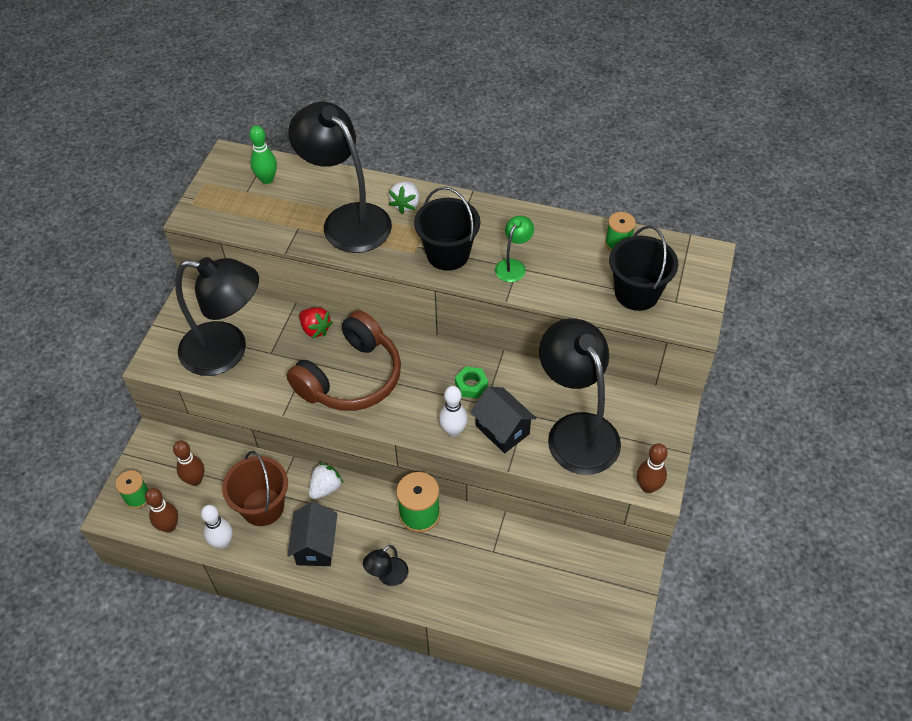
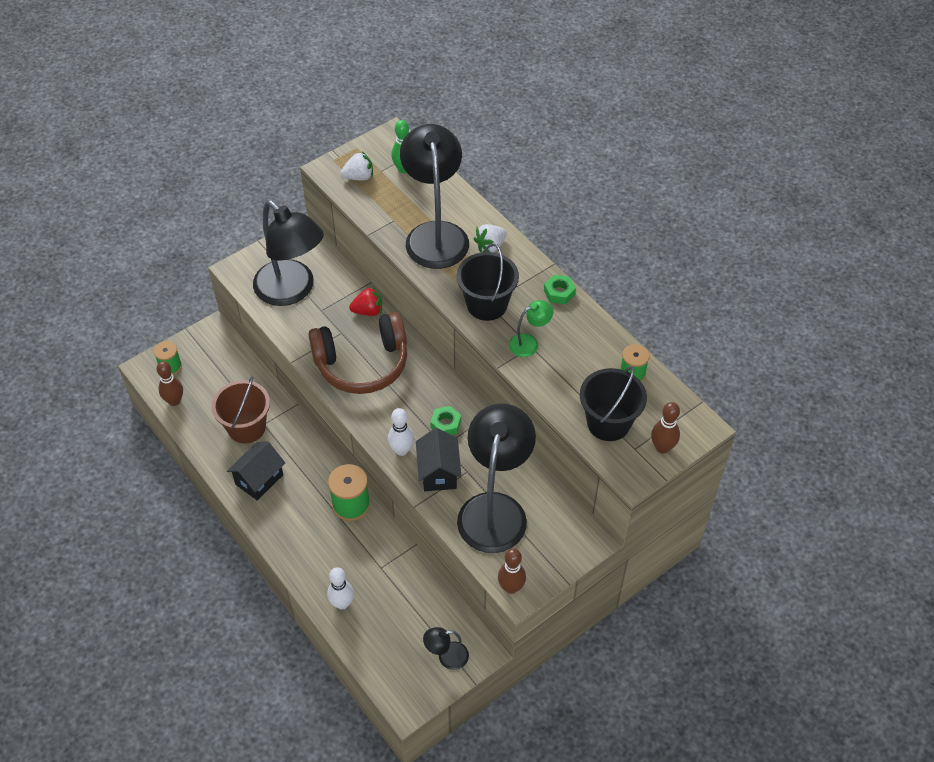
camera: 35 degrees right, 0 degrees up
(195, 480) = (217, 378): brown bowling pin -> brown bowling pin (662, 447)
(222, 542) = (199, 435): white bowling pin -> white bowling pin (342, 603)
(315, 329) = (368, 311): red strawberry -> red strawberry turned 90 degrees counterclockwise
(325, 488) = (301, 441): white strawberry -> white strawberry (359, 177)
(387, 576) = (290, 535): black lamp -> black lamp (446, 657)
(499, 211) = (559, 292): none -> green nut

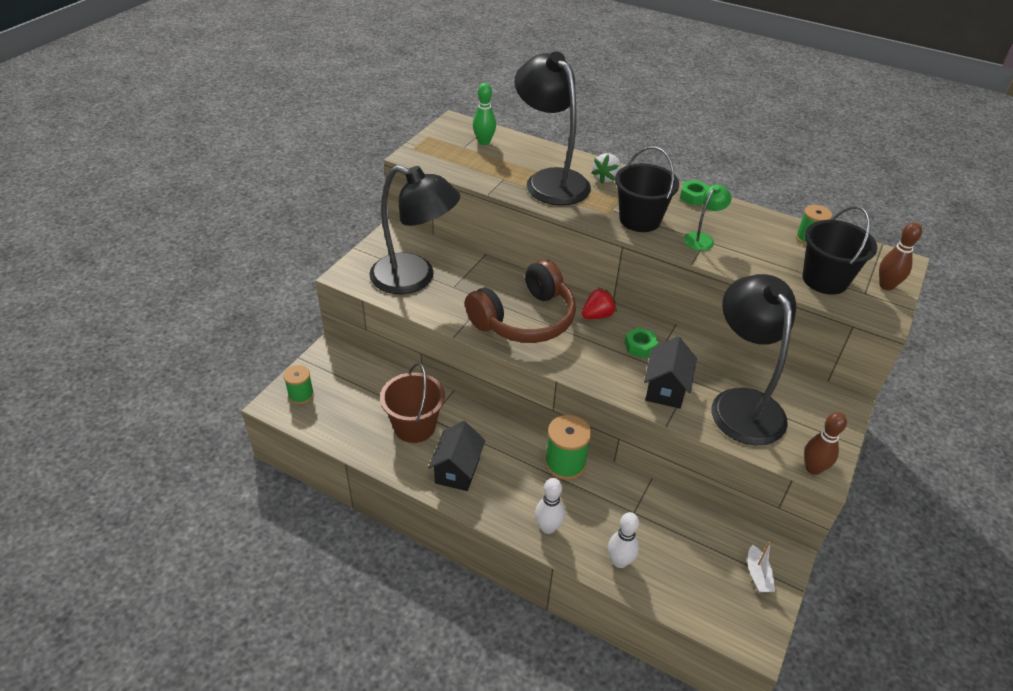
camera: 25 degrees left, 10 degrees down
(174, 401) = (323, 425): brown bowling pin -> none
(359, 177) = (446, 155): white strawberry -> none
(368, 311) = (499, 276): red strawberry -> red strawberry (597, 315)
(401, 450) = (616, 380): white bowling pin -> white bowling pin (548, 527)
(438, 472) = (665, 389): black house -> black house turned 45 degrees clockwise
(446, 657) = (757, 575): black lamp -> white boat

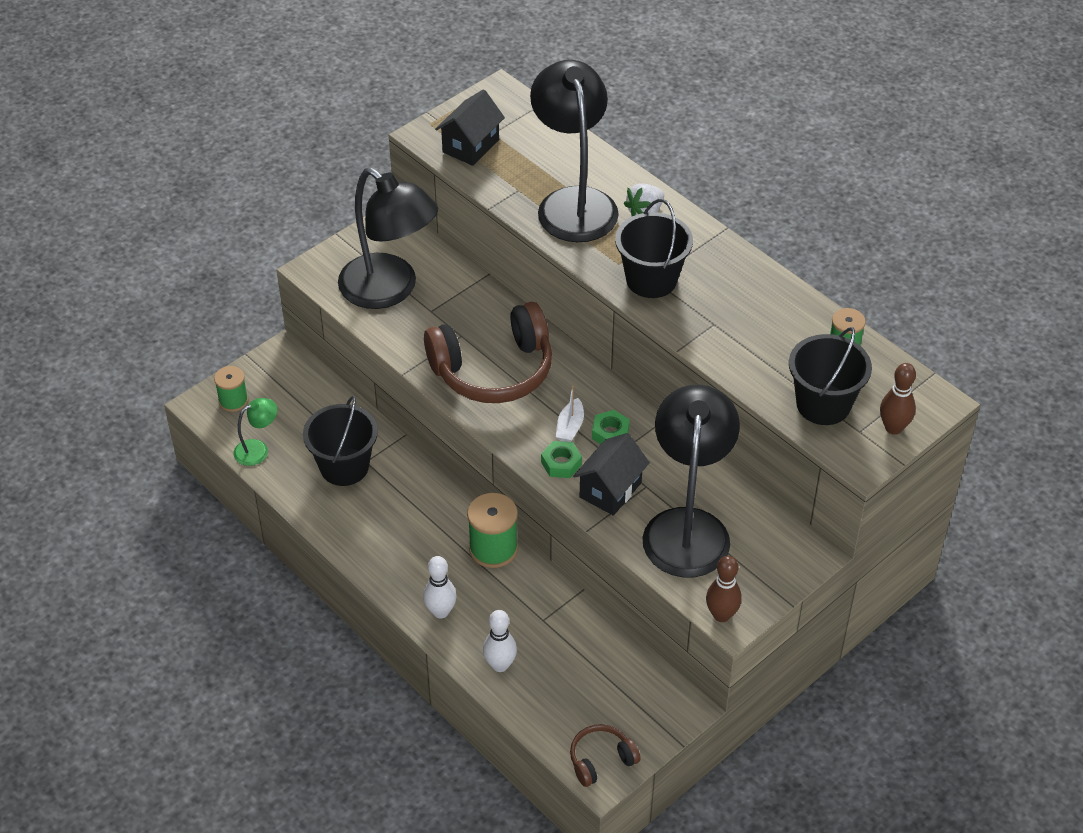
camera: 20 degrees right, 5 degrees up
(414, 426) = (344, 467): brown bucket -> black bucket
(457, 470) = (370, 527): black house -> black house (471, 146)
(484, 142) = (521, 129): green bowling pin -> none
(597, 315) = (581, 384): red strawberry -> none
(694, 197) = (739, 260): green nut -> green nut (561, 463)
(702, 238) = (711, 320): green lamp -> green lamp (258, 449)
(747, 624) = (601, 760): none -> brown headphones
(757, 575) = (642, 717): white boat -> white boat (570, 427)

